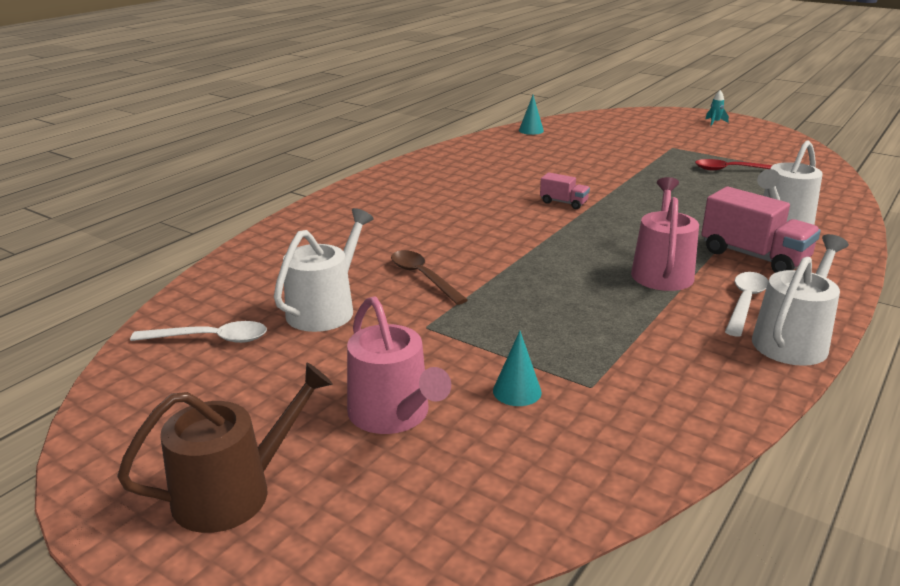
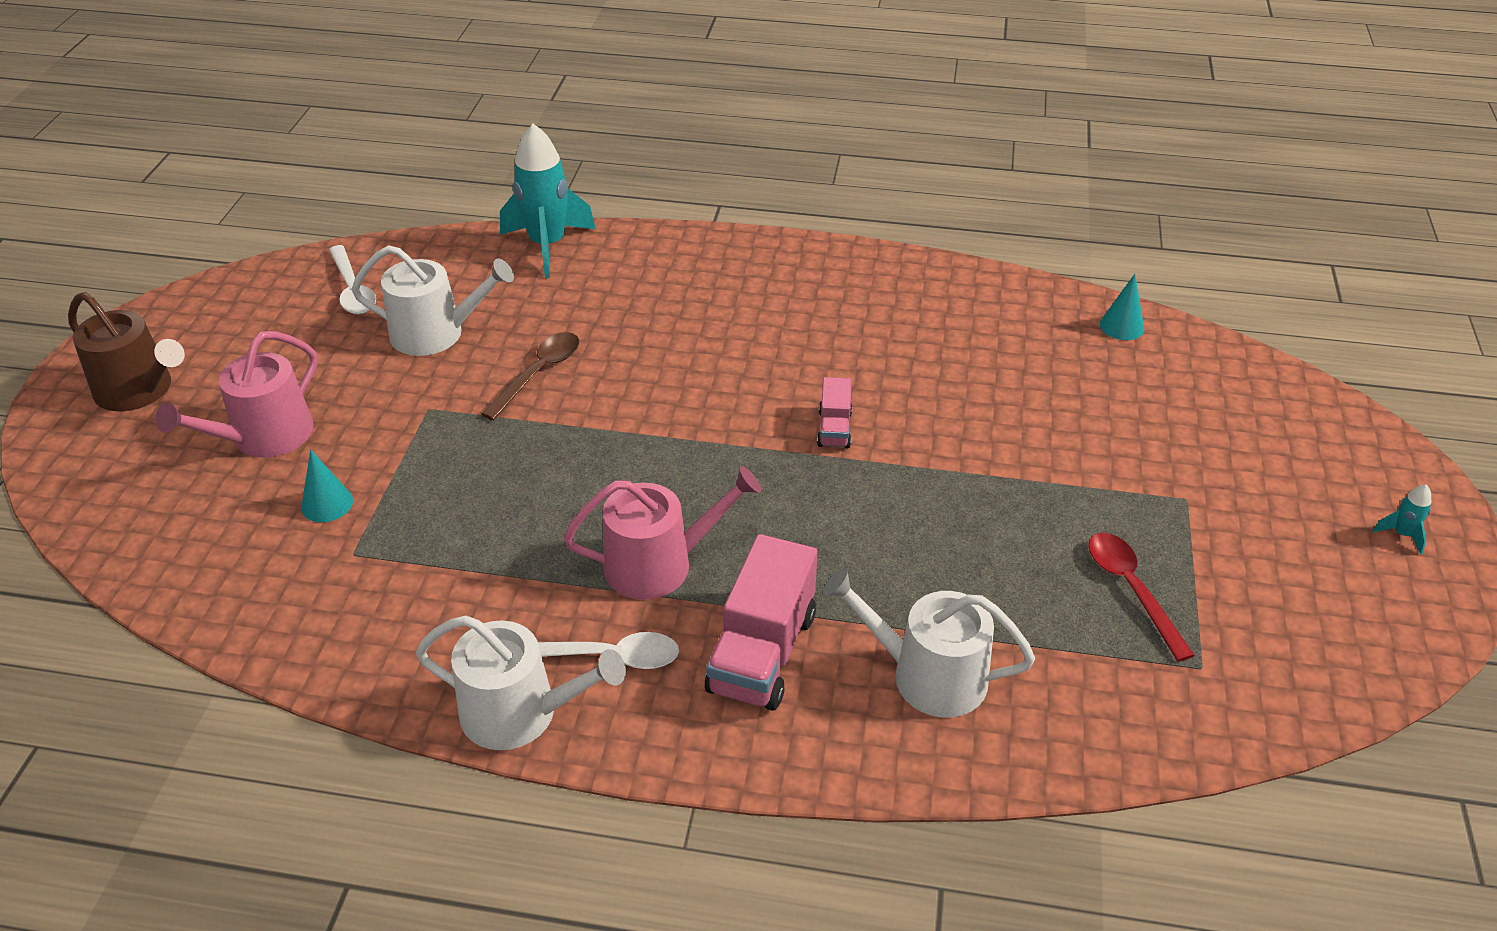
camera: 65 degrees right, 15 degrees up
(262, 249) = (547, 246): none -> turquoise rocket

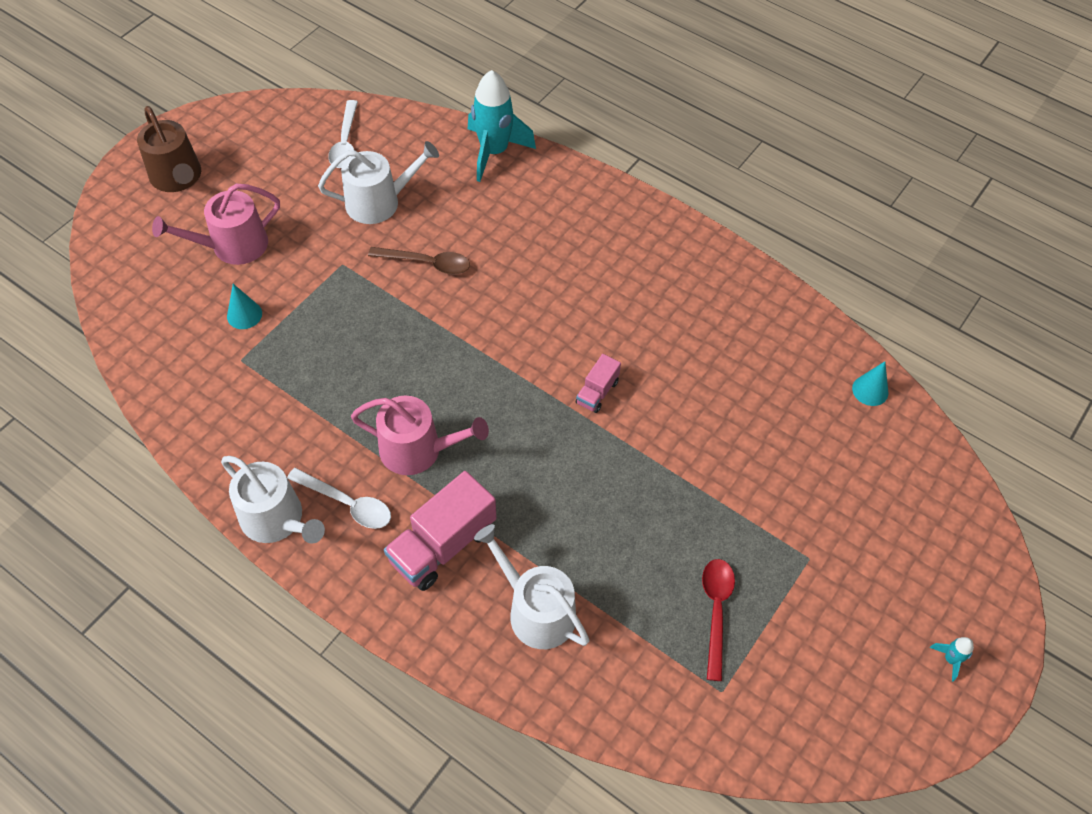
camera: 25 degrees right, 15 degrees up
(436, 333) = (379, 202): white watering can -> white watering can turned 45 degrees counterclockwise
(538, 373) = (427, 263): brown spoon -> brown spoon turned 45 degrees clockwise

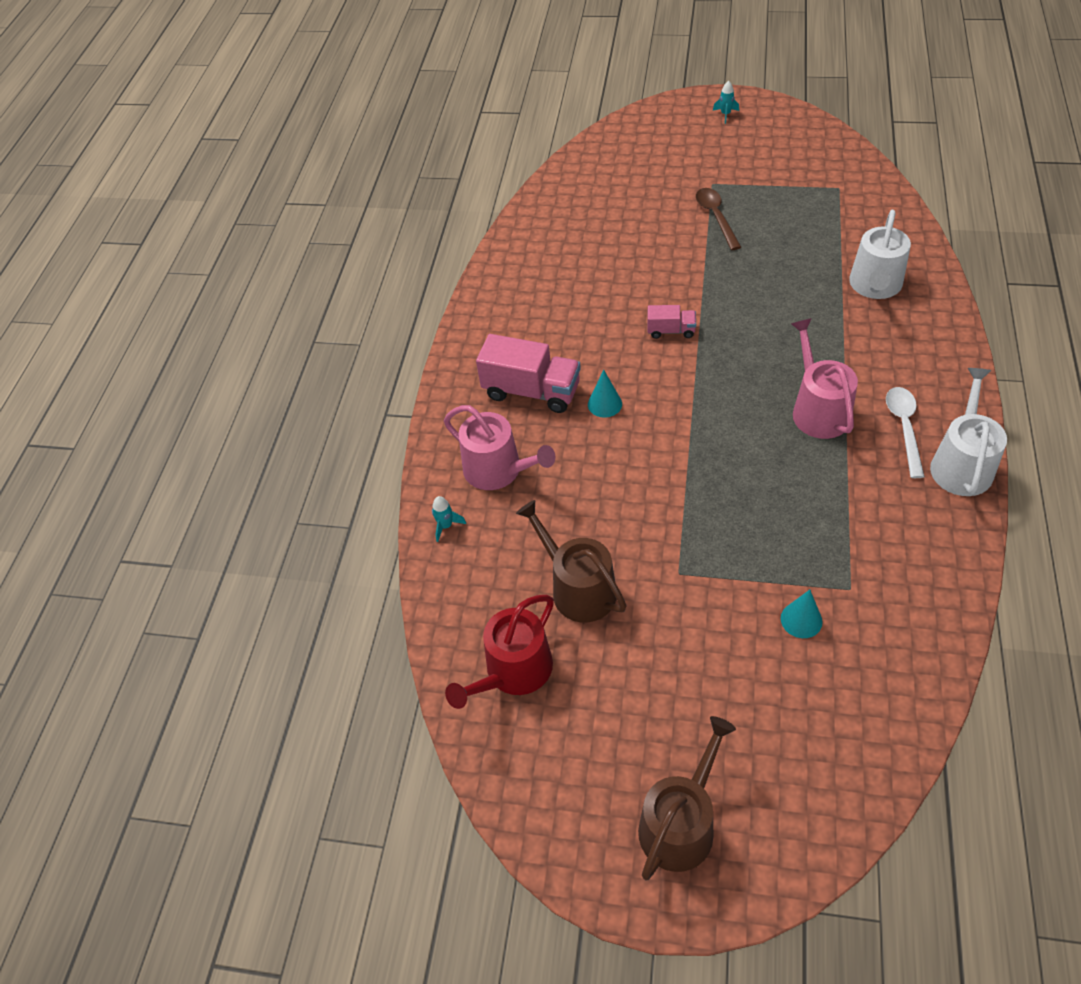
camera: 110 degrees left, 5 degrees down
(232, 246) = (731, 690): pink watering can -> pink watering can (498, 470)
(345, 142) = (513, 672): white spoon -> red watering can
(379, 202) = (578, 588): white watering can -> brown watering can
(427, 263) = (626, 505): brown spoon -> brown spoon (716, 217)
(443, 545) = (879, 355): pink truck -> pink truck (531, 391)
(494, 152) = (446, 526): turquoise rocket -> turquoise rocket, size x0.41
(716, 611) = (789, 208): red spoon -> none
(870, 390) = (551, 199): turquoise cone -> turquoise cone (604, 404)

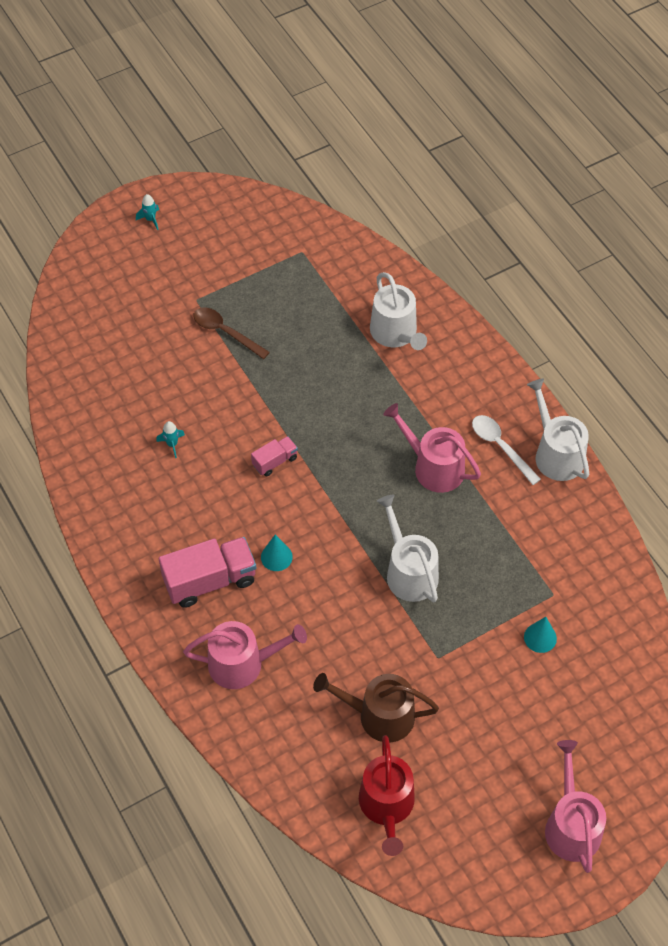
camera: 45 degrees left, 5 degrees up
(446, 526) = (242, 734): turquoise rocket -> turquoise rocket (172, 444)
(680, 823) = (571, 825): brown watering can -> pink watering can
(716, 483) = (409, 572): none -> white watering can

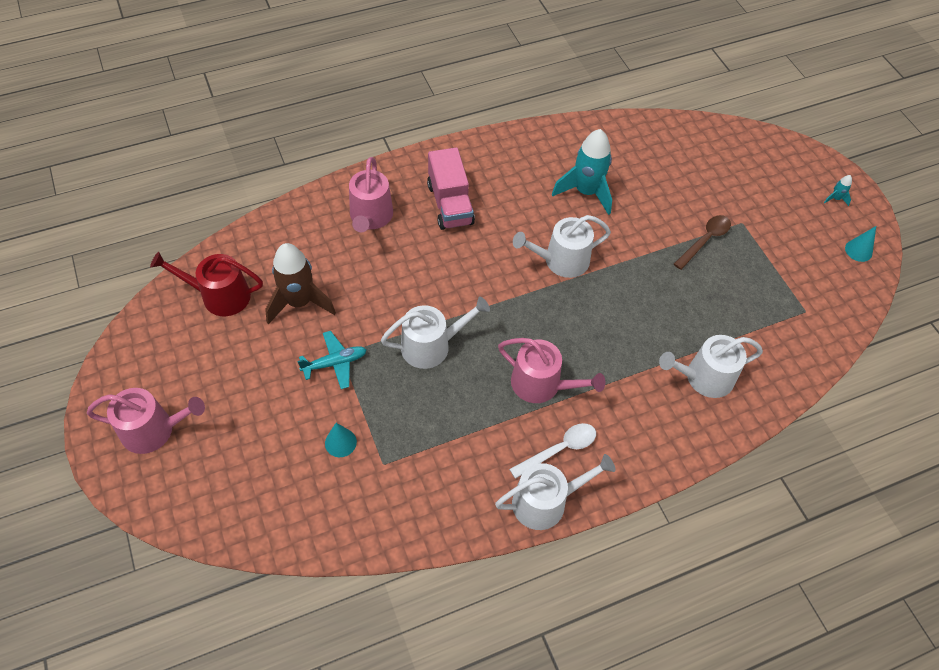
camera: 95 degrees right, 0 degrees up
(172, 444) = (586, 192): turquoise rocket -> turquoise rocket, size x2.45
(275, 461) = (561, 260): pink truck -> white watering can
(276, 557) = (464, 250): turquoise cone -> turquoise cone (858, 250)
(379, 715) = (299, 302): brown watering can -> brown rocket
(433, 467) = (541, 384): pink watering can -> pink watering can turned 75 degrees clockwise
(450, 662) = (335, 363): none -> turquoise plane

